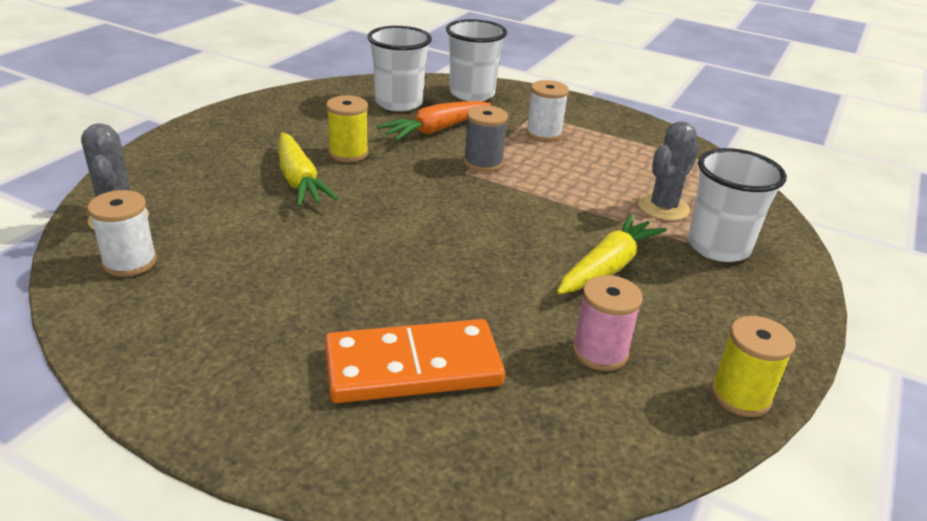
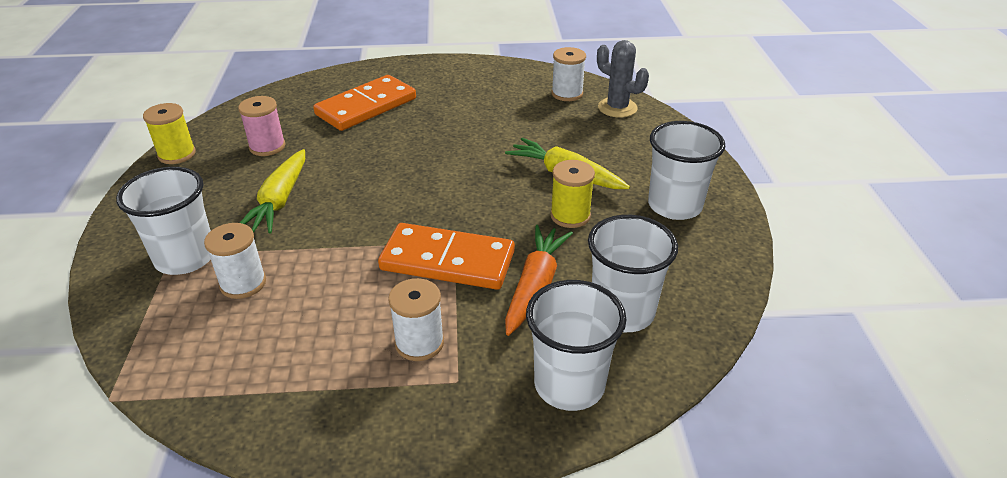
camera: 150 degrees right, 5 degrees up
(258, 129) = (674, 206): none -> white cup
(483, 163) = (447, 261): grey spool -> orange domino
(663, 208) = (243, 283): grey cactus -> white spool

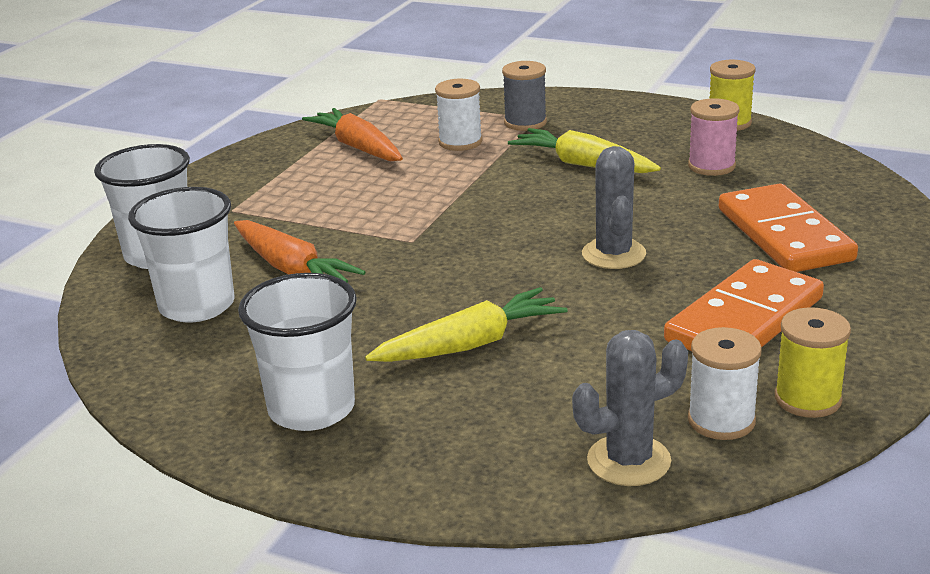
camera: 120 degrees right, 10 degrees down
(185, 258) = (525, 123): white cup -> grey spool
(271, 353) = (358, 147): none -> orange carrot
(419, 343) = (293, 202): white spool -> none
(424, 154) = (613, 254): none -> grey cactus
(447, 261) = (385, 232): orange domino -> orange domino (744, 319)
(570, 216) = (379, 321): yellow spool -> yellow spool (807, 399)

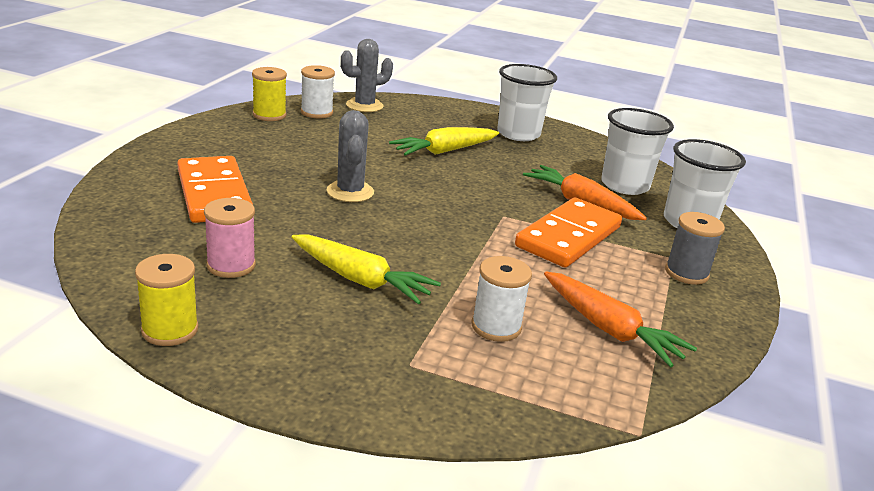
camera: 170 degrees right, 0 degrees up
(525, 123) = (423, 355): grey spool -> grey spool (686, 273)
(744, 319) = (280, 148): orange domino -> orange domino (569, 237)

